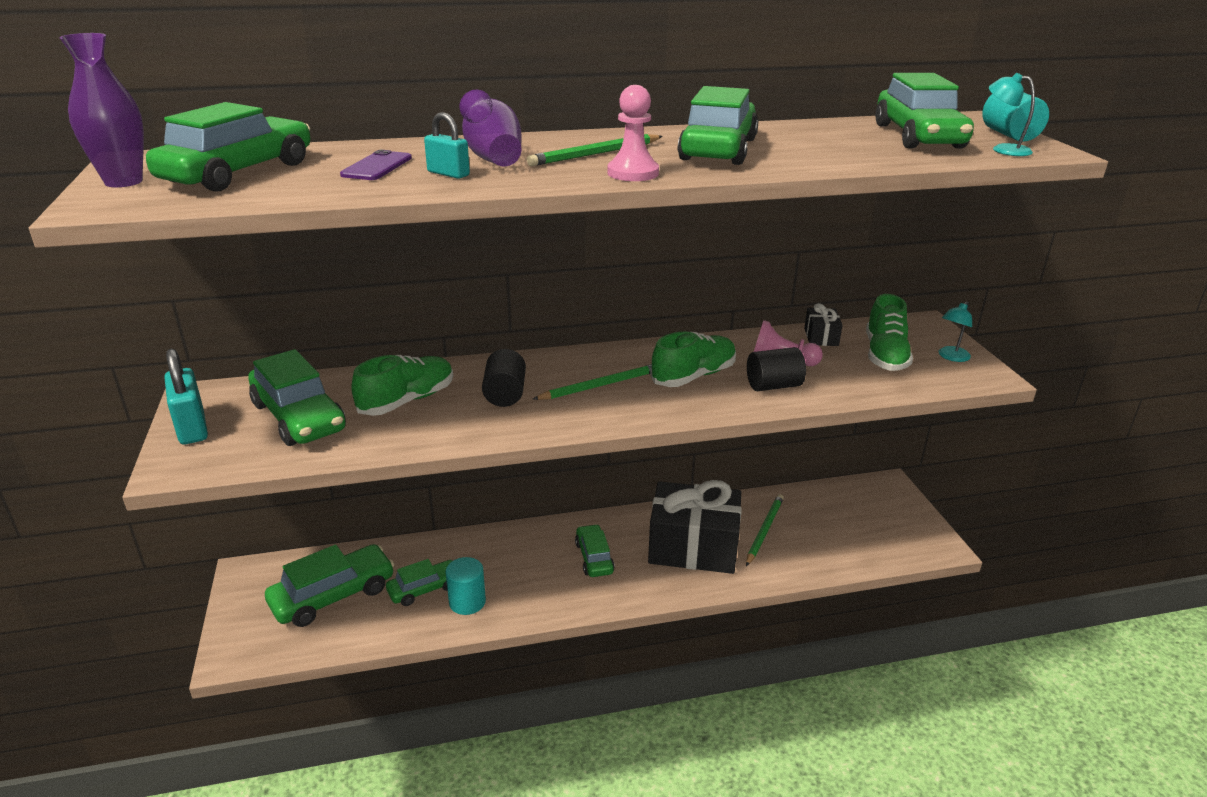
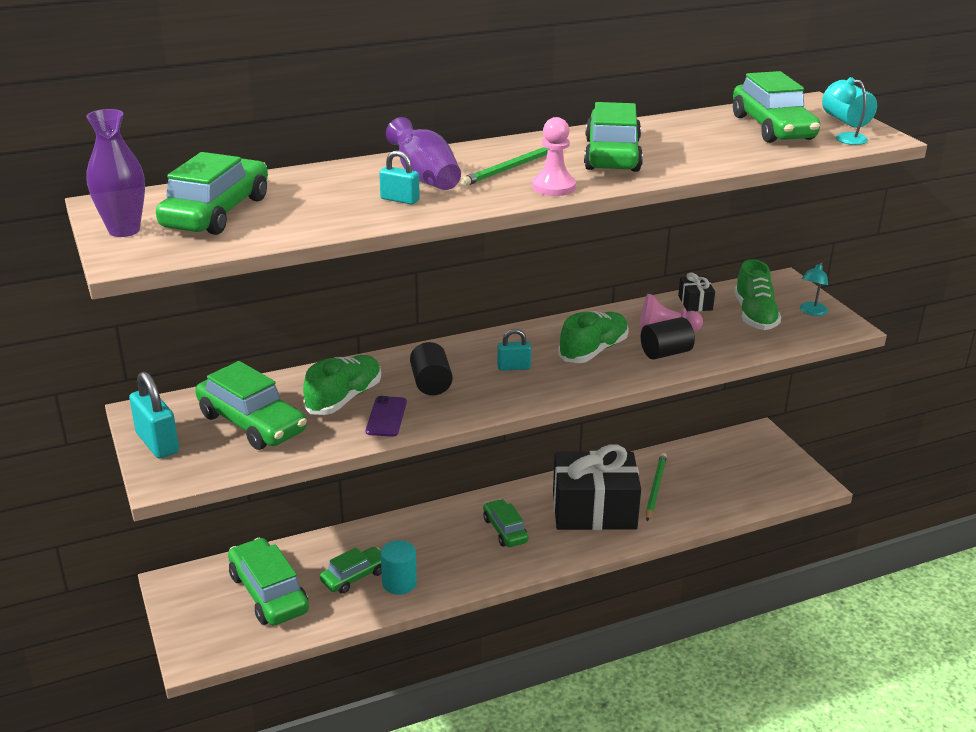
camera: 10 degrees left, 0 degrees up
(333, 595) = (269, 593): green car -> green car turned 75 degrees counterclockwise
(377, 166) = (332, 196): purple phone -> purple phone (386, 417)
(600, 385) = (513, 367): green pencil -> turquoise padlock

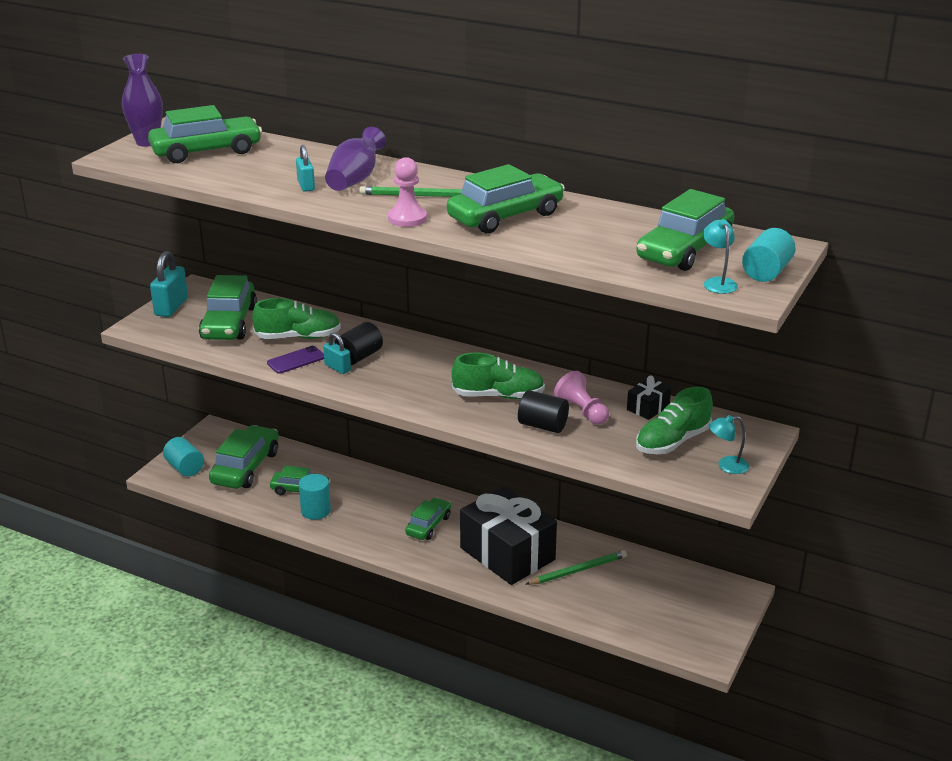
camera: 50 degrees right, 0 degrees up
(208, 634) = (185, 468): none -> turquoise cylinder
(513, 367) = (426, 376): turquoise padlock -> turquoise padlock (337, 368)

